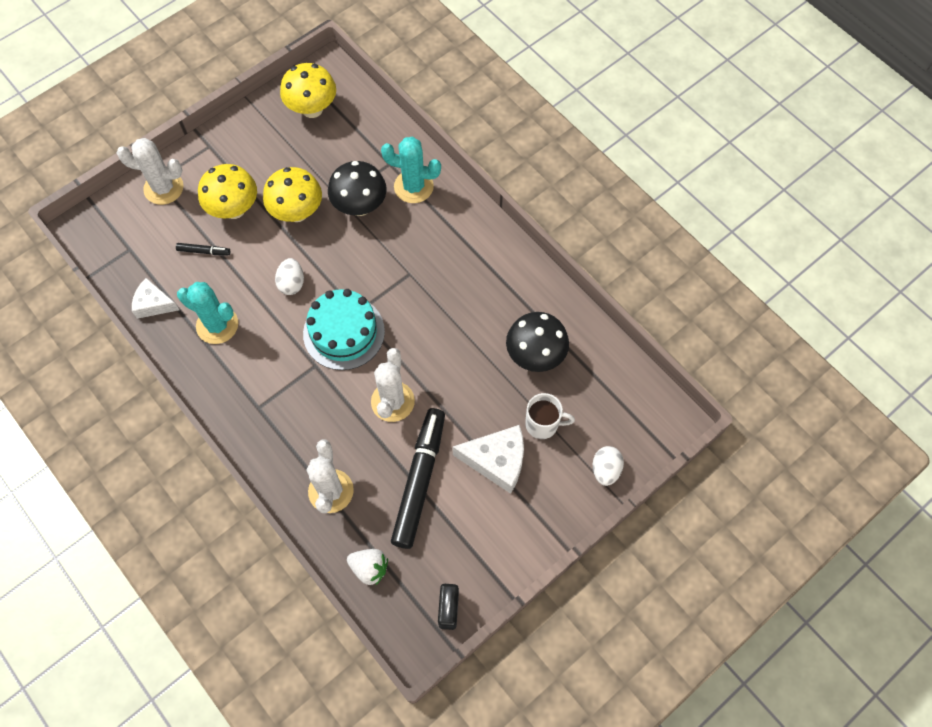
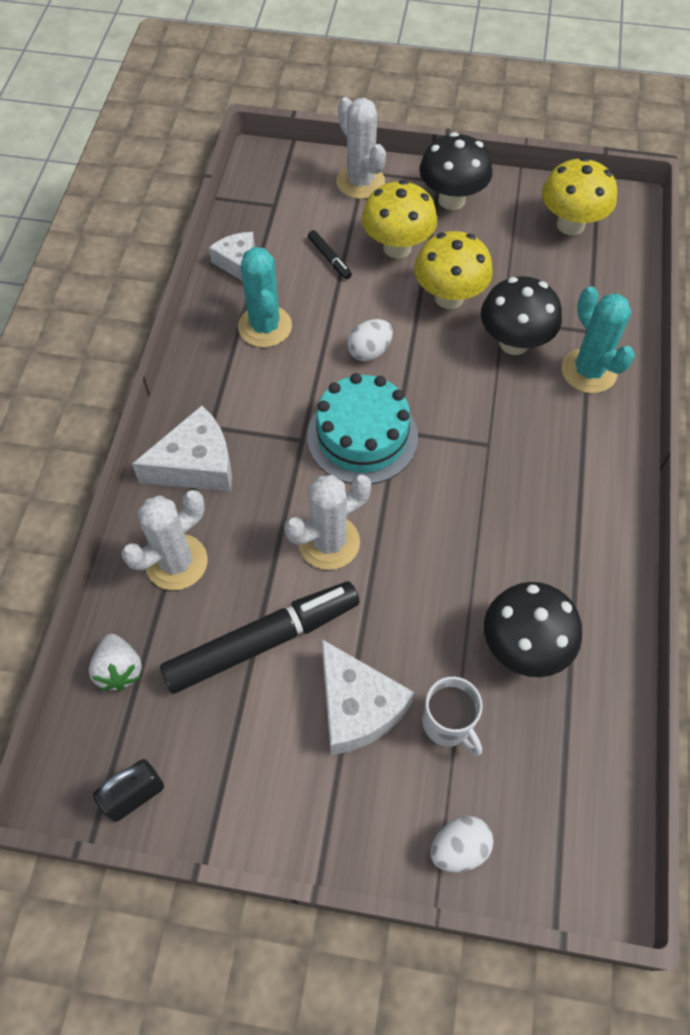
camera: 50 degrees right, 5 degrees down
(230, 152) = (451, 200): none -> black mushroom
(277, 434) = (196, 465): none -> white cheese

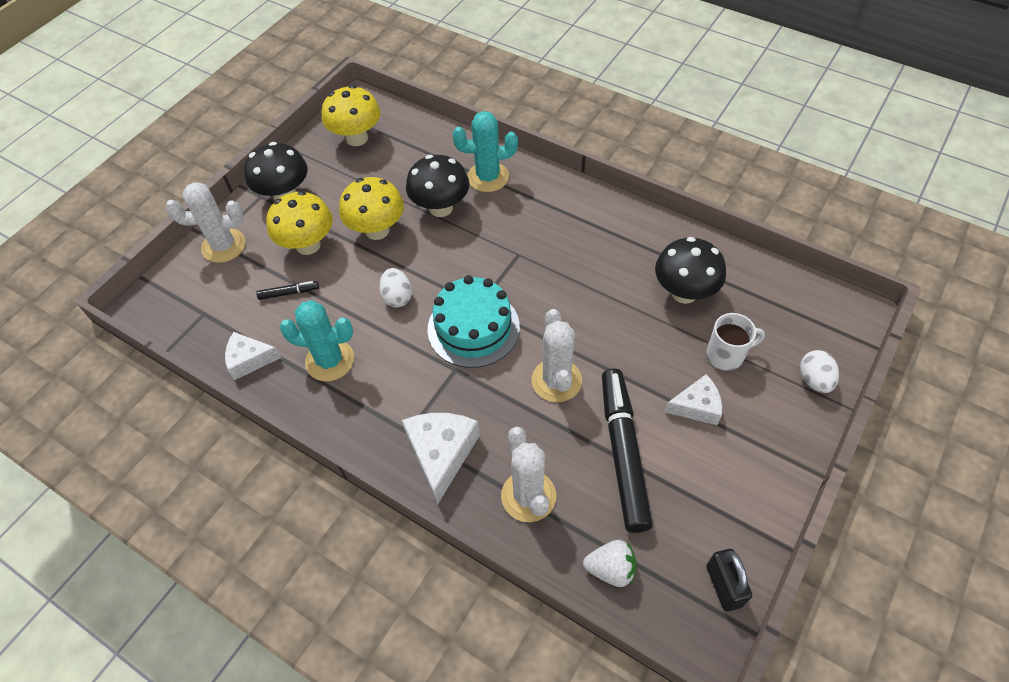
camera: 65 degrees left, 5 degrees down
(357, 707) = (696, 406): white cheese -> white cheese, size x0.65

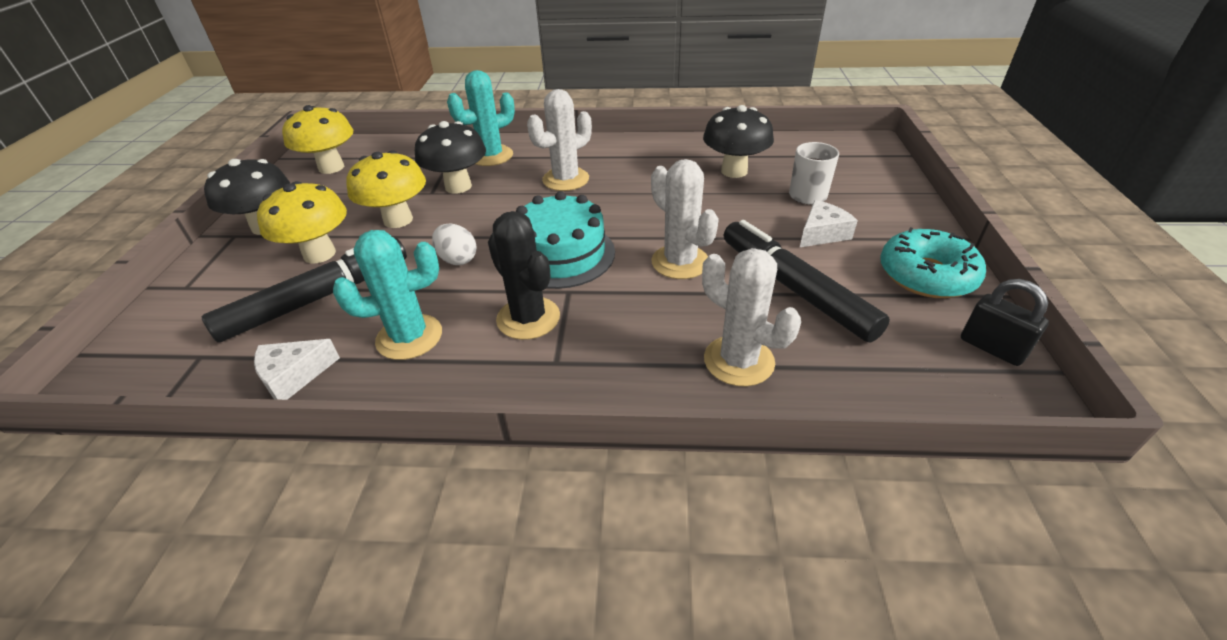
camera: 30 degrees left, 15 degrees down
(223, 246) = (202, 288): white cactus -> white cactus (565, 179)
(288, 293) = (316, 299): black marker -> black marker, size x2.40
(413, 382) = (528, 318): none -> black cactus
(441, 454) = (610, 366): white cheese -> none
(611, 569) = (881, 384): white strawberry -> none
(743, 494) = (926, 275): none -> turquoise donut
(814, 380) = (890, 186): white egg -> none

